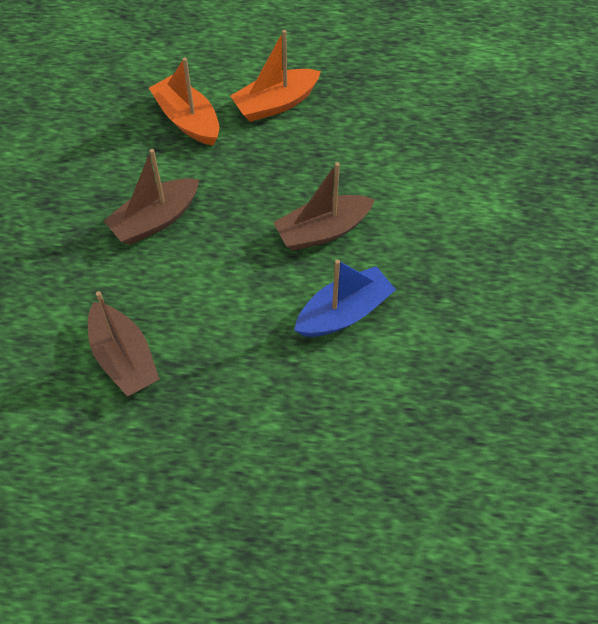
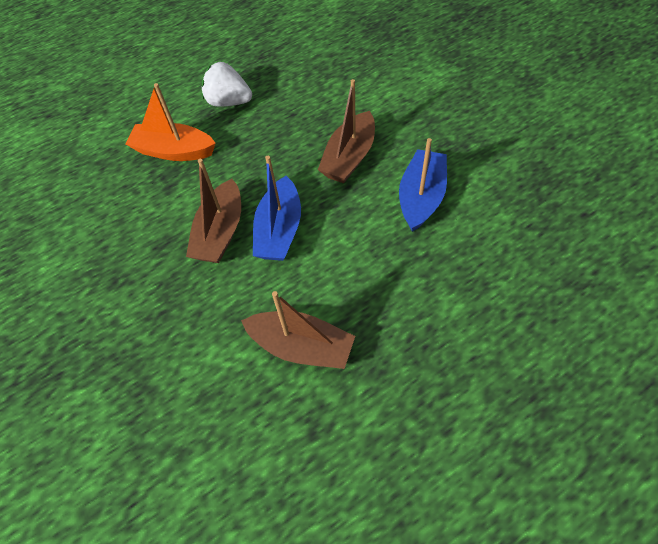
camera: 35 degrees left, 0 degrees up
(201, 252) = (279, 230): none -> blue boat
(275, 103) = (229, 102): orange boat -> white strawberry

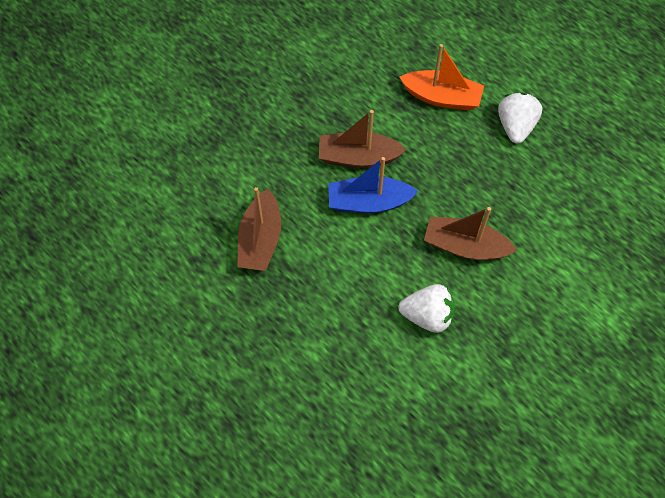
camera: 75 degrees right, 5 degrees up
(174, 151) = (442, 97): orange boat -> orange boat turned 105 degrees clockwise
(421, 197) = (427, 316): blue boat -> white strawberry

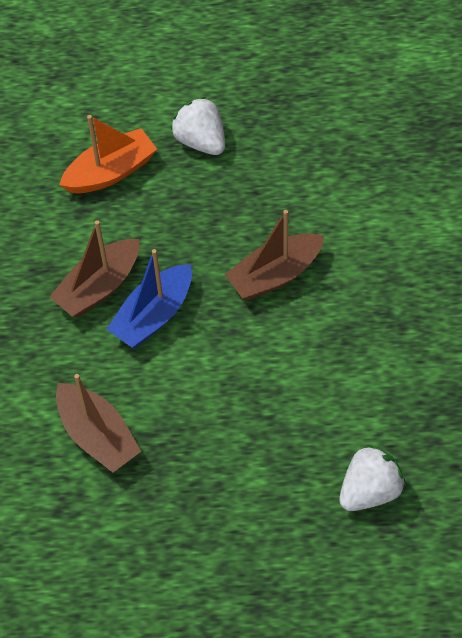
camera: 45 degrees left, 5 degrees down
(427, 316) = (311, 358): white strawberry -> white strawberry (370, 491)

